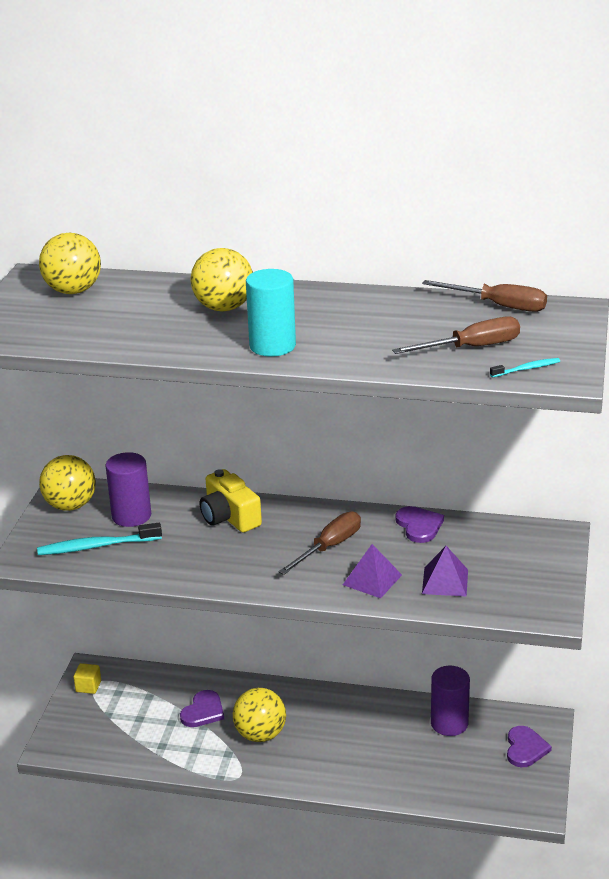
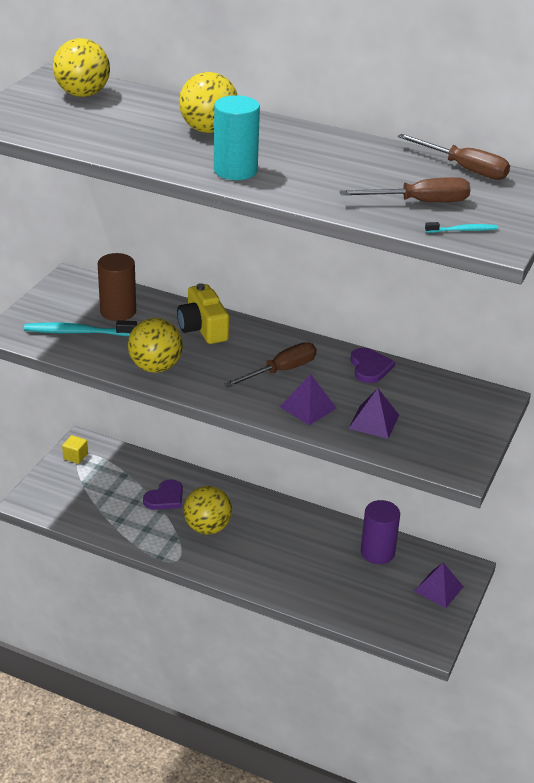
camera: 10 degrees right, 5 degrees up
(70, 505) = (69, 293): yellow ball -> yellow ball (155, 367)
(131, 516) = (118, 311): purple cylinder -> brown cylinder
(525, 748) = (438, 589): purple heart -> purple pyramid

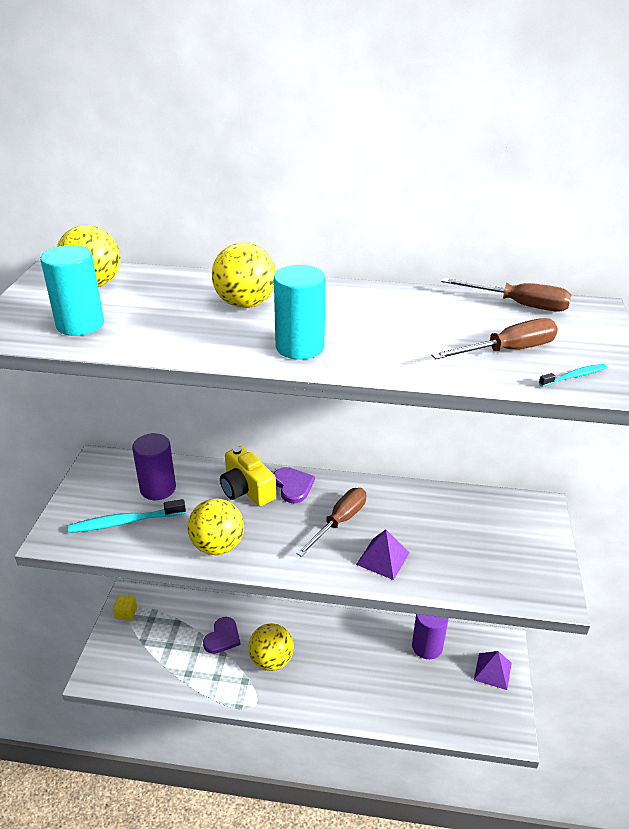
camera: 15 degrees left, 0 degrees up
(58, 125) = (80, 324): none -> turquoise cylinder
(118, 311) = (158, 488): brown cylinder -> purple cylinder
(370, 367) = (417, 498): purple heart -> purple heart (293, 486)
(374, 421) = (450, 560): purple pyramid -> none

